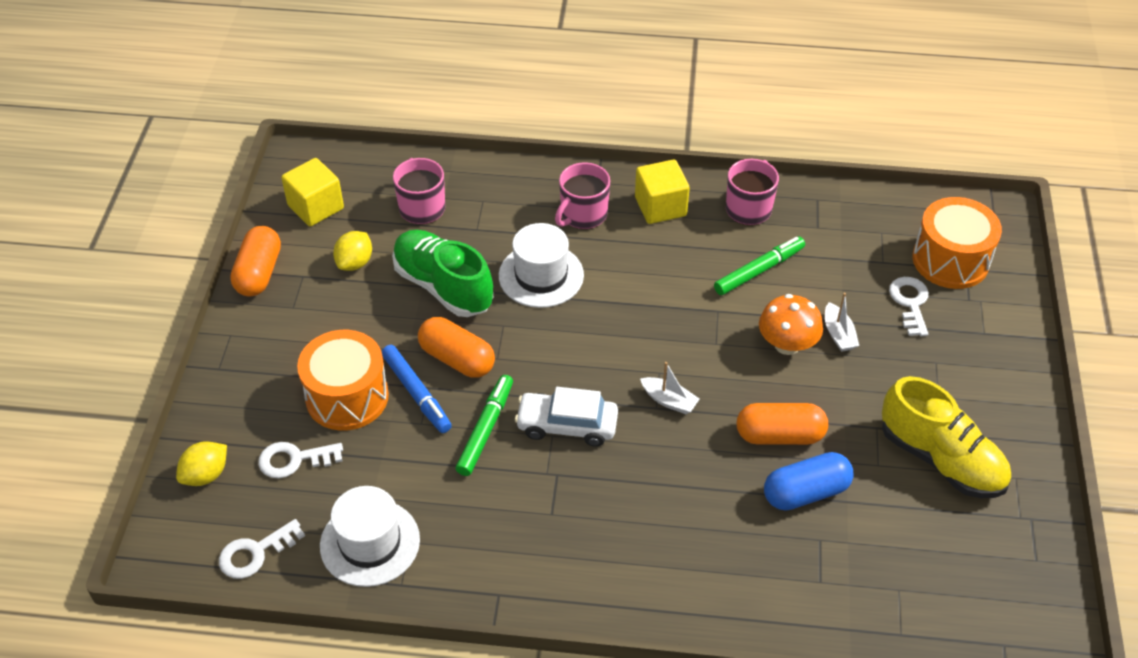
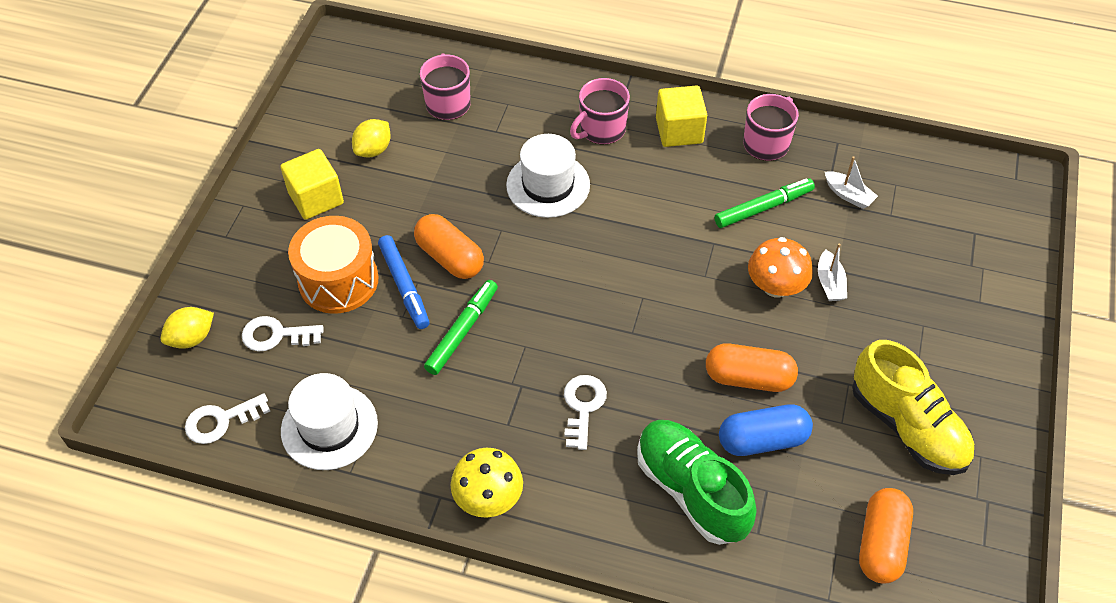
camera: 10 degrees right, 5 degrees up
(259, 273) = (282, 148): orange capsule -> orange capsule (881, 544)
(316, 207) = (348, 90): yellow cube -> yellow cube (316, 198)
(443, 286) = (452, 184): green shoe -> green shoe (691, 490)
(548, 588) = (488, 498): none -> yellow mushroom
(567, 425) = (541, 338): white car -> none
(669, 401) = (646, 327): white boat -> white boat (848, 195)
(910, 303) = (909, 260): white key -> white key (583, 407)
(950, 260) = (960, 222): orange drum -> none

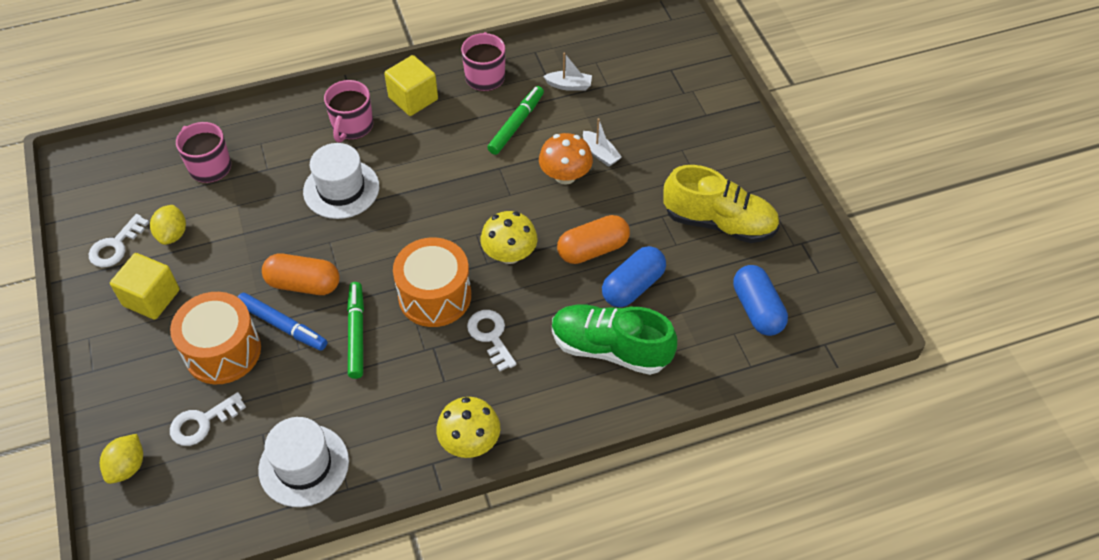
camera: 35 degrees left, 0 degrees up
(221, 421) = (207, 515): white key -> white key (116, 246)
(559, 336) = (435, 296): none -> orange drum
(660, 336) = (509, 254): none -> yellow mushroom
(881, 544) = (757, 309): orange capsule -> blue capsule

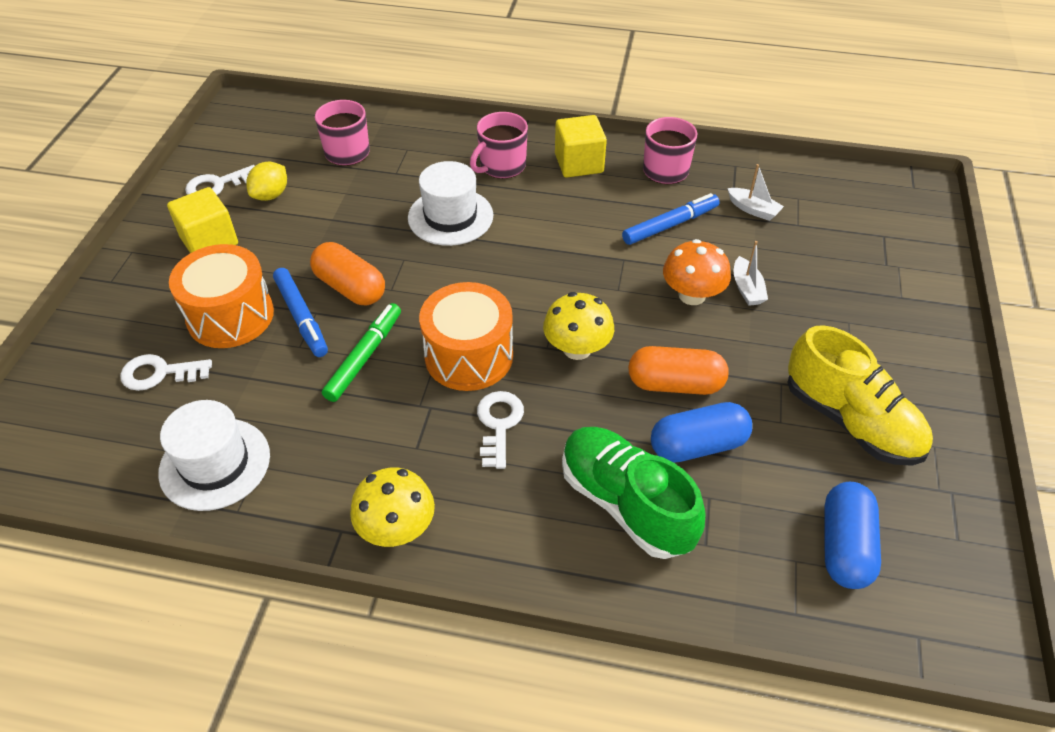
camera: 30 degrees right, 5 degrees down
(127, 467) = (65, 382): yellow lemon -> none
(516, 124) = (670, 225): green marker -> blue marker

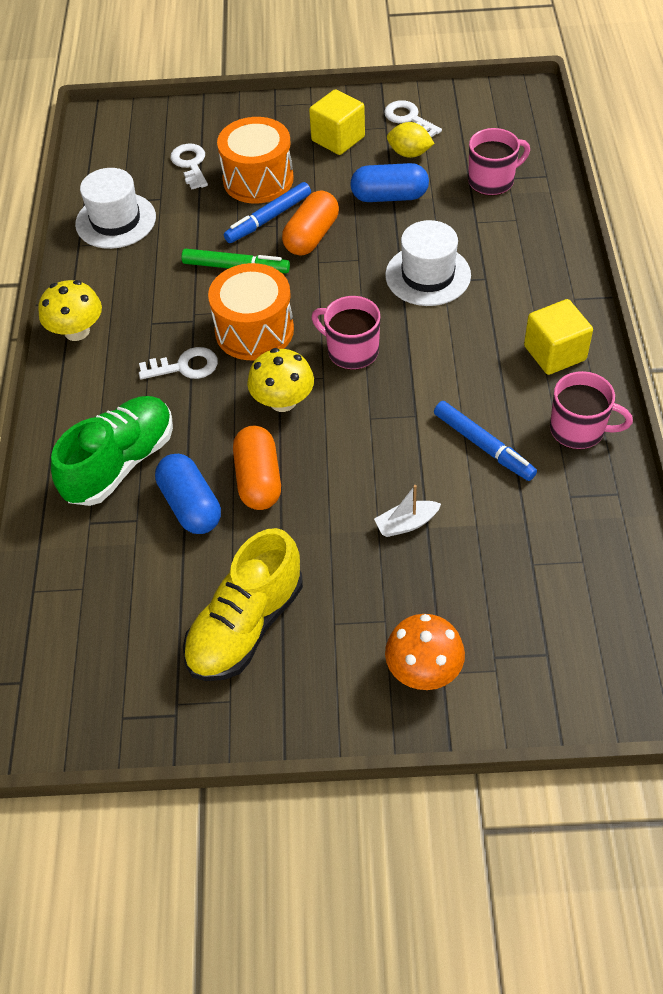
camera: 80 degrees right, 5 degrees up
(502, 166) = (521, 294): pink mug -> pink mug (351, 351)
(692, 295) = (381, 478): orange mushroom -> orange mushroom (423, 669)
(753, 209) = (541, 518): white boat -> none
(844, 546) = (101, 624): blue capsule -> blue capsule (389, 196)

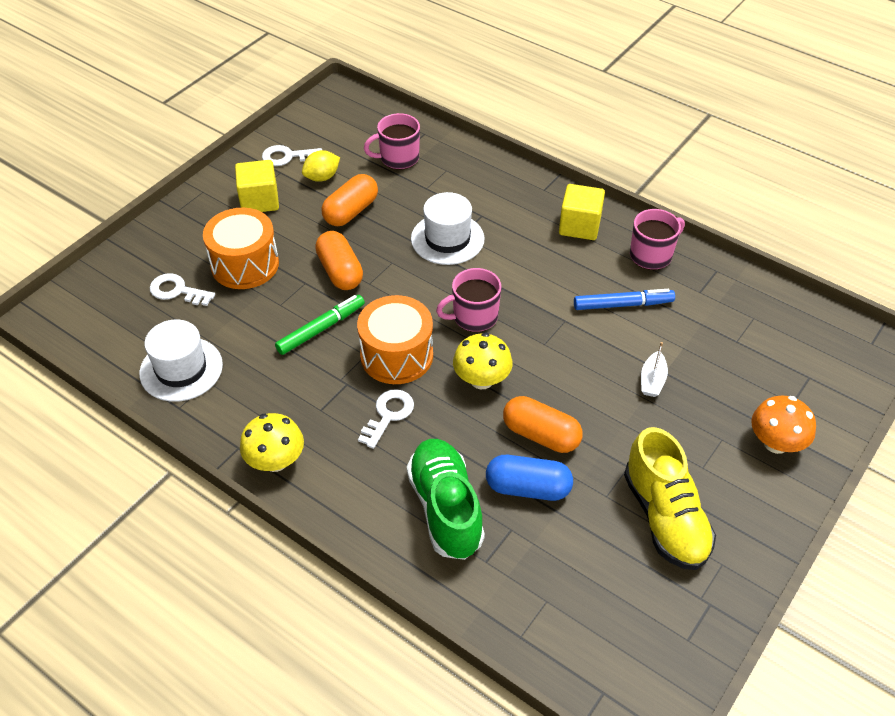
camera: 55 degrees left, 5 degrees down
(268, 218) = (293, 283): blue marker -> none
(389, 196) = (351, 211): blue capsule -> orange capsule
(492, 181) = (398, 158): pink mug -> pink mug turned 120 degrees counterclockwise

